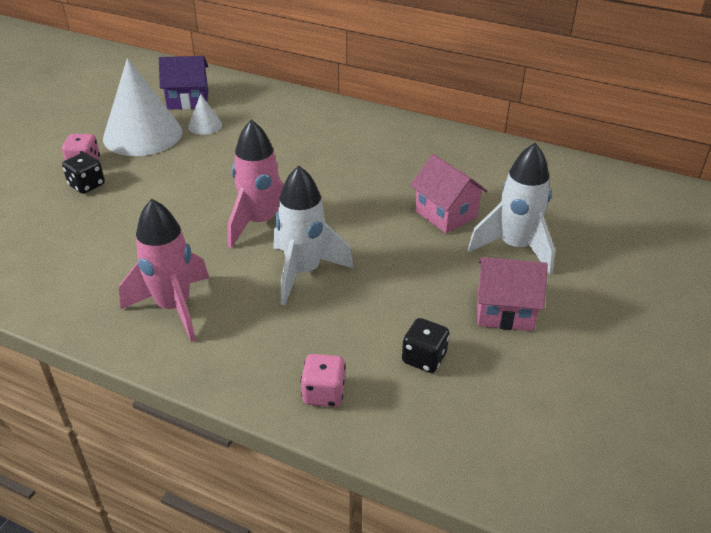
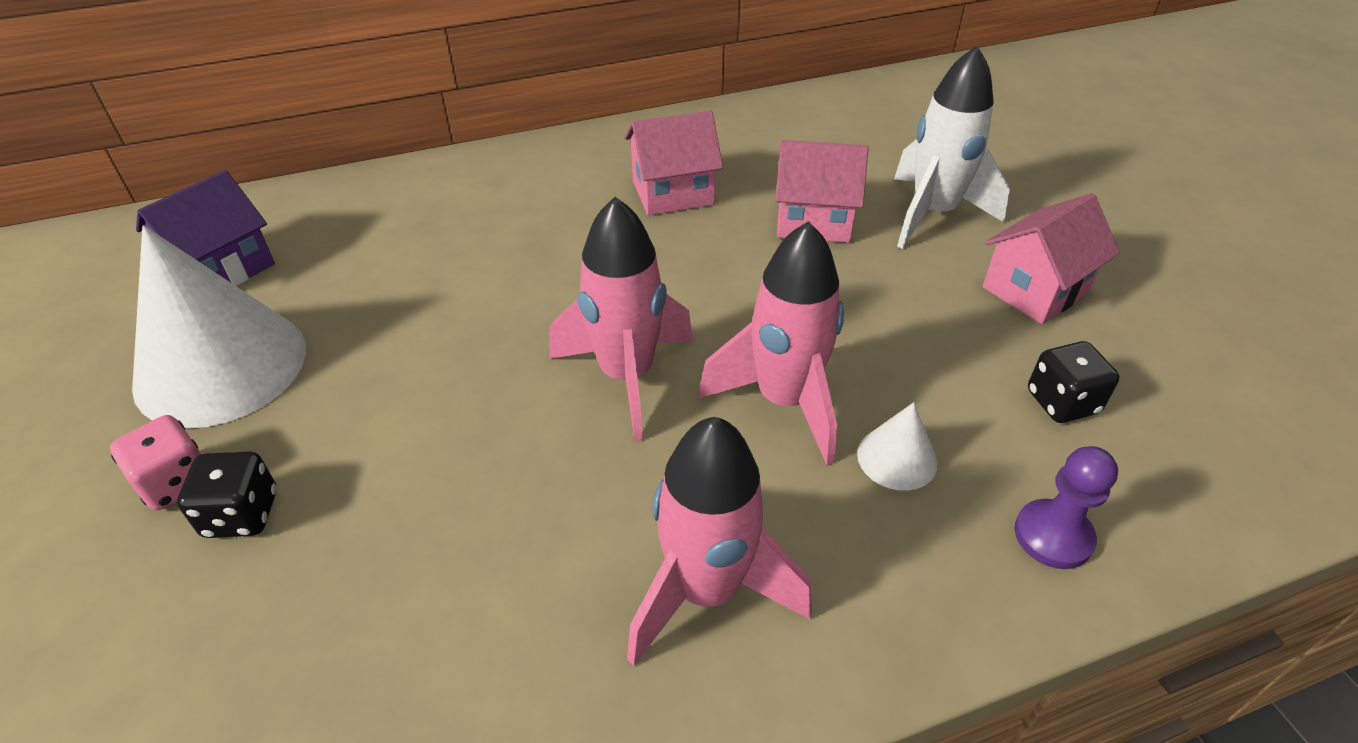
camera: 45 degrees left, 5 degrees up
(205, 125) = (315, 290): white cone -> white cone (897, 458)
(304, 272) = (784, 401): white rocket -> pink rocket
(324, 393) = (1053, 536): pink dice -> purple pawn
(399, 165) = (673, 193): none -> pink house

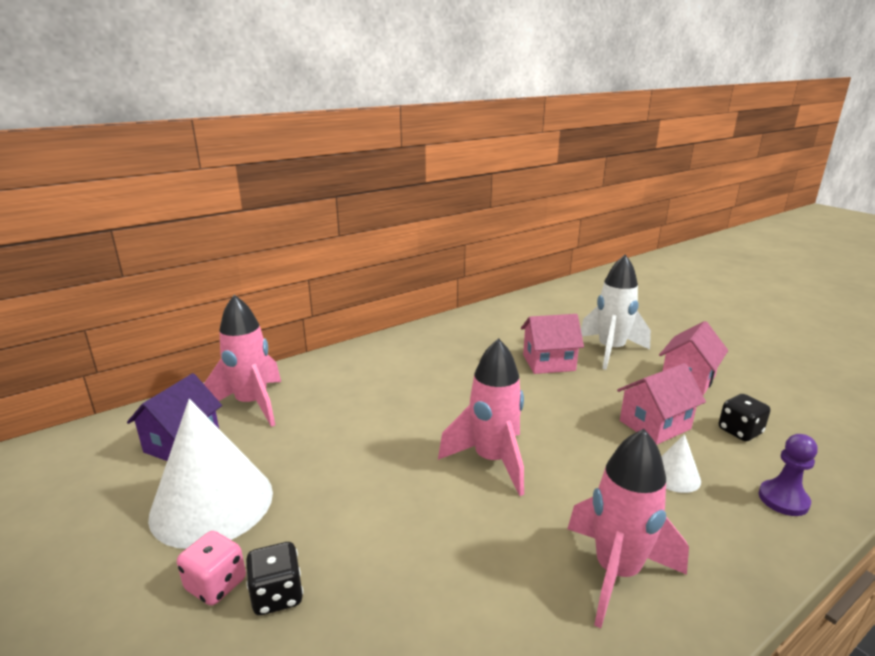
camera: 15 degrees left, 20 degrees down
(673, 193) = (459, 359): pink house -> pink house (655, 425)
(784, 401) = (593, 458): pink rocket -> pink rocket (252, 404)

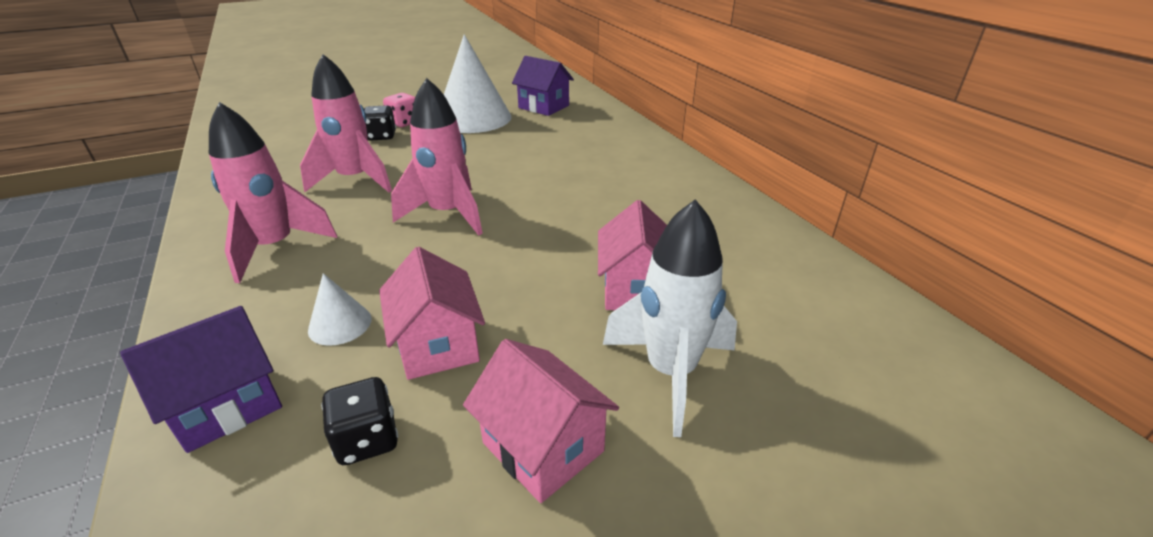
camera: 100 degrees right, 10 degrees up
(252, 404) = (587, 123): pink rocket -> pink rocket (355, 180)
(783, 499) = (226, 405): purple pawn -> purple house

